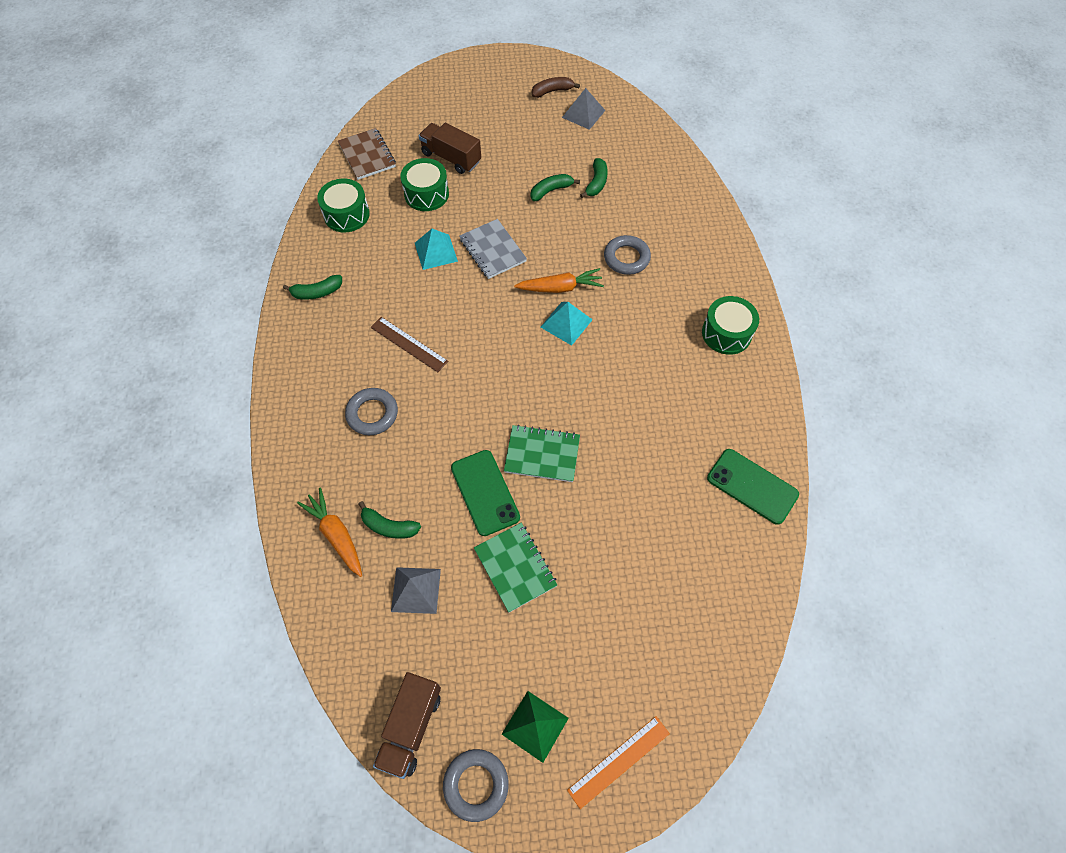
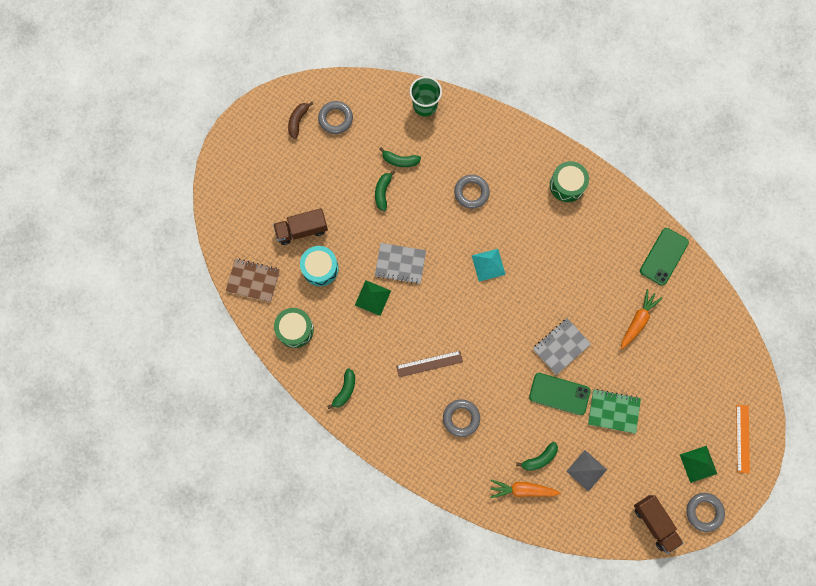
camera: 50 degrees left, 15 degrees up
(426, 194) = (320, 268): green drum -> turquoise drum
(436, 252) = (373, 297): turquoise pyramid -> green pyramid
(542, 454) = (561, 346): green notebook -> grey notebook
(560, 288) = (461, 247): orange carrot -> orange carrot (638, 321)
(583, 114) = (335, 119): grey pyramid -> grey ring
(596, 183) = (400, 160): green banana -> green banana turned 135 degrees clockwise
(671, 165) = (425, 105): none -> green cup
(752, 486) = (663, 256): green phone -> green phone turned 45 degrees counterclockwise

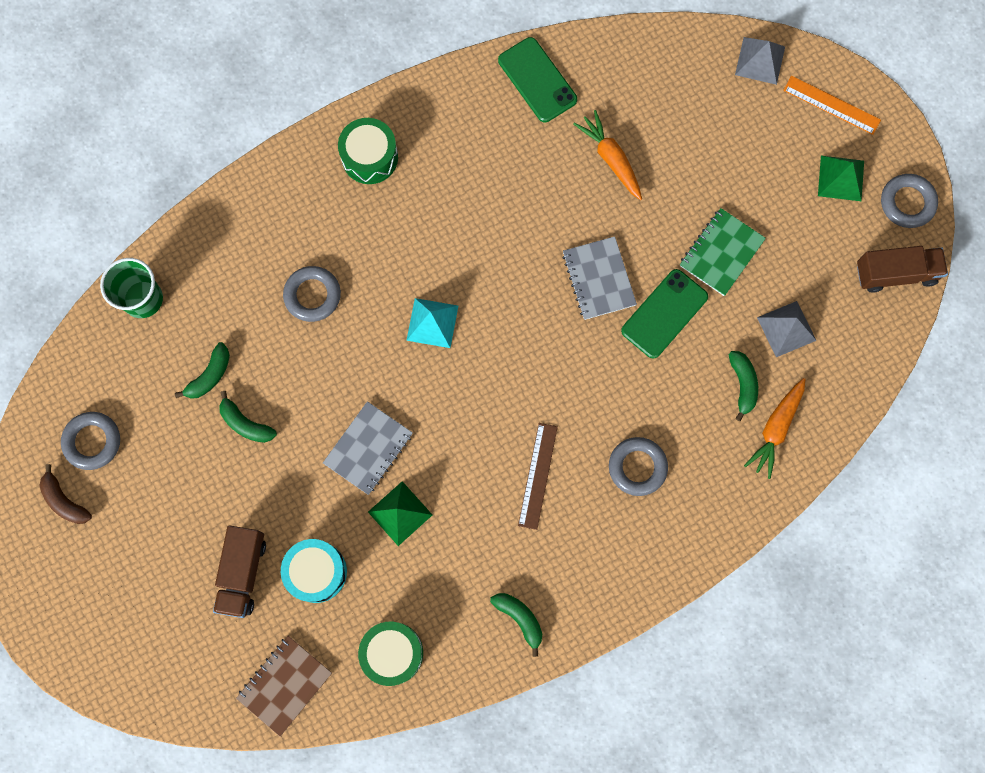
camera: 65 degrees left, 0 degrees up
(748, 382) = (760, 60): none -> grey pyramid

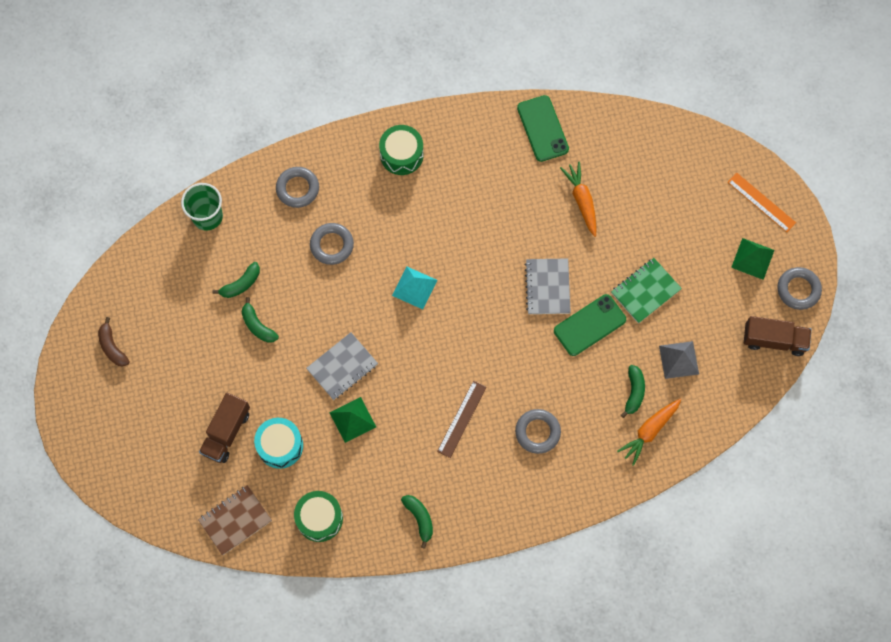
camera: 15 degrees right, 5 degrees down
(92, 441) = (143, 310): grey ring -> grey ring (297, 189)
(760, 60) = (716, 155): grey pyramid -> none

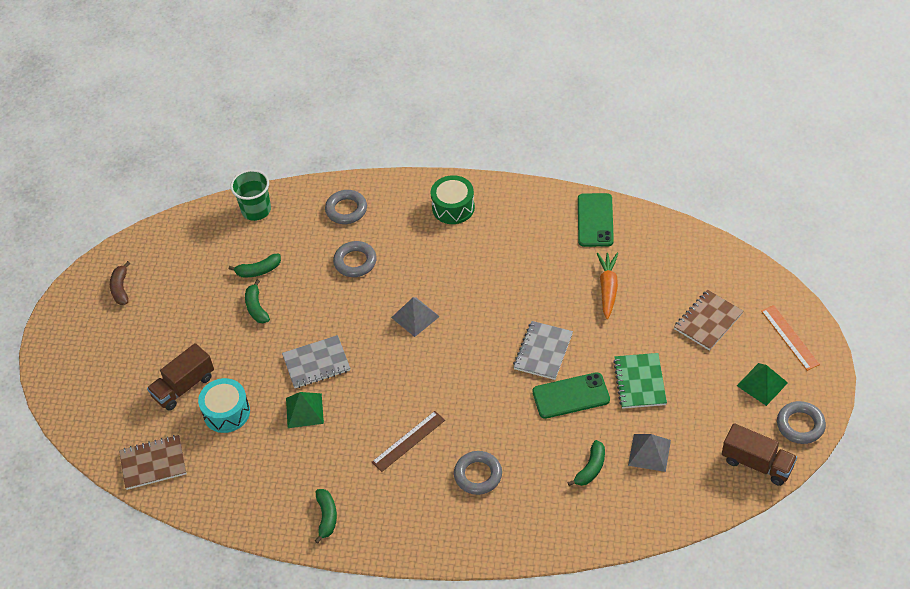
camera: 25 degrees right, 20 degrees down
(319, 518) = (231, 486): green drum -> none
(414, 287) = (415, 317): turquoise pyramid -> grey pyramid
(645, 291) = (639, 382): green notebook -> green notebook turned 75 degrees counterclockwise
(649, 431) = (592, 509): orange carrot -> none
(684, 208) = (708, 321): none -> brown notebook

